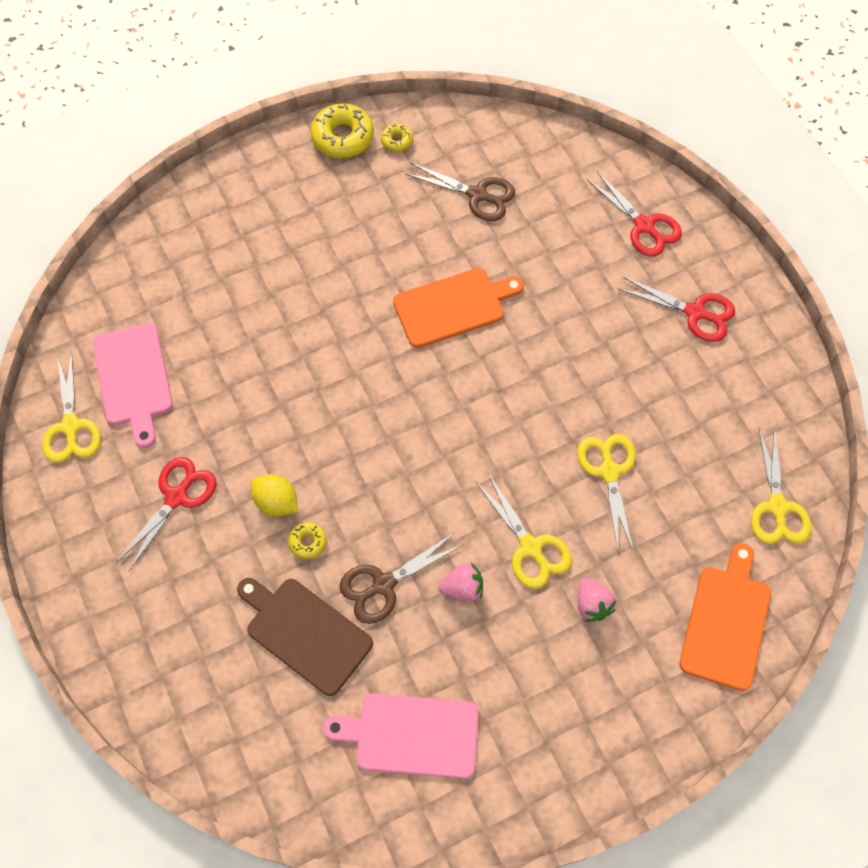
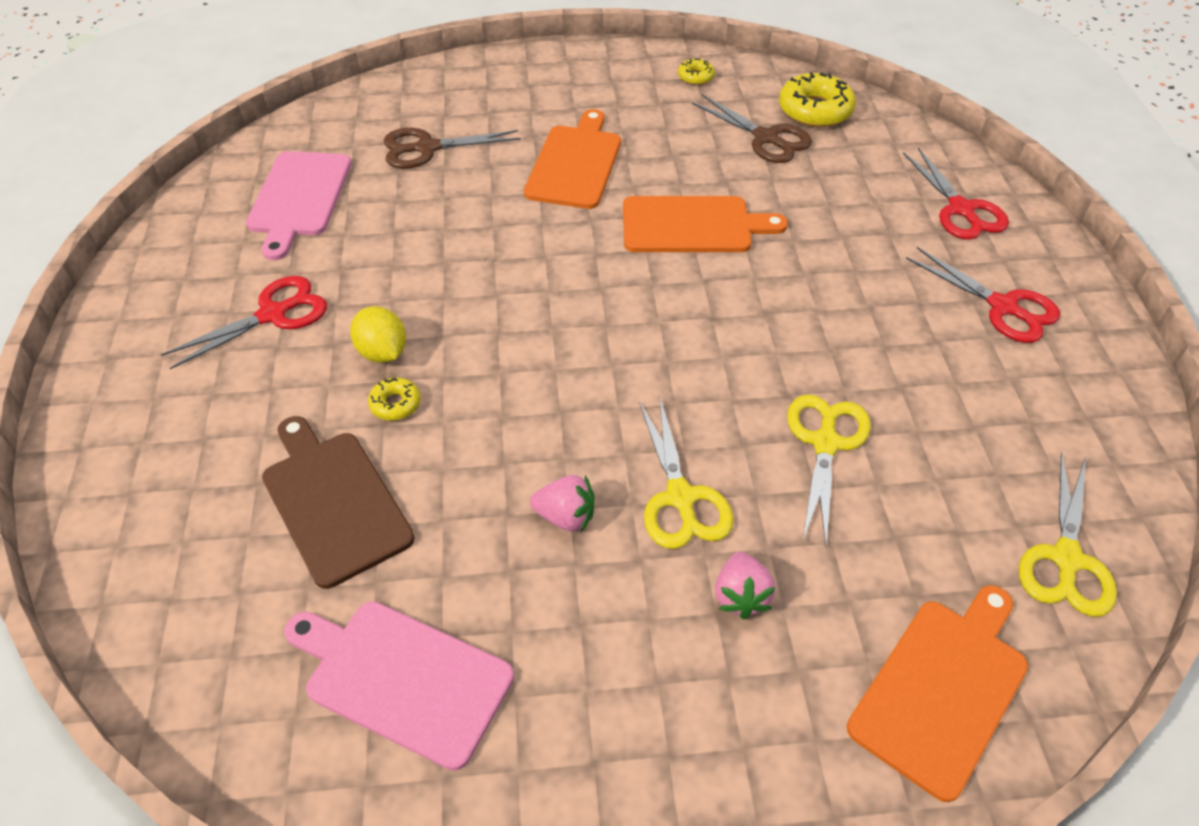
camera: 20 degrees right, 15 degrees down
(71, 427) = (206, 221): yellow scissors -> none
(338, 271) = (575, 164): none -> orange cutting board
(343, 137) = (638, 62): yellow donut -> yellow donut (815, 110)
(383, 585) = (462, 479): brown scissors -> brown scissors (426, 148)

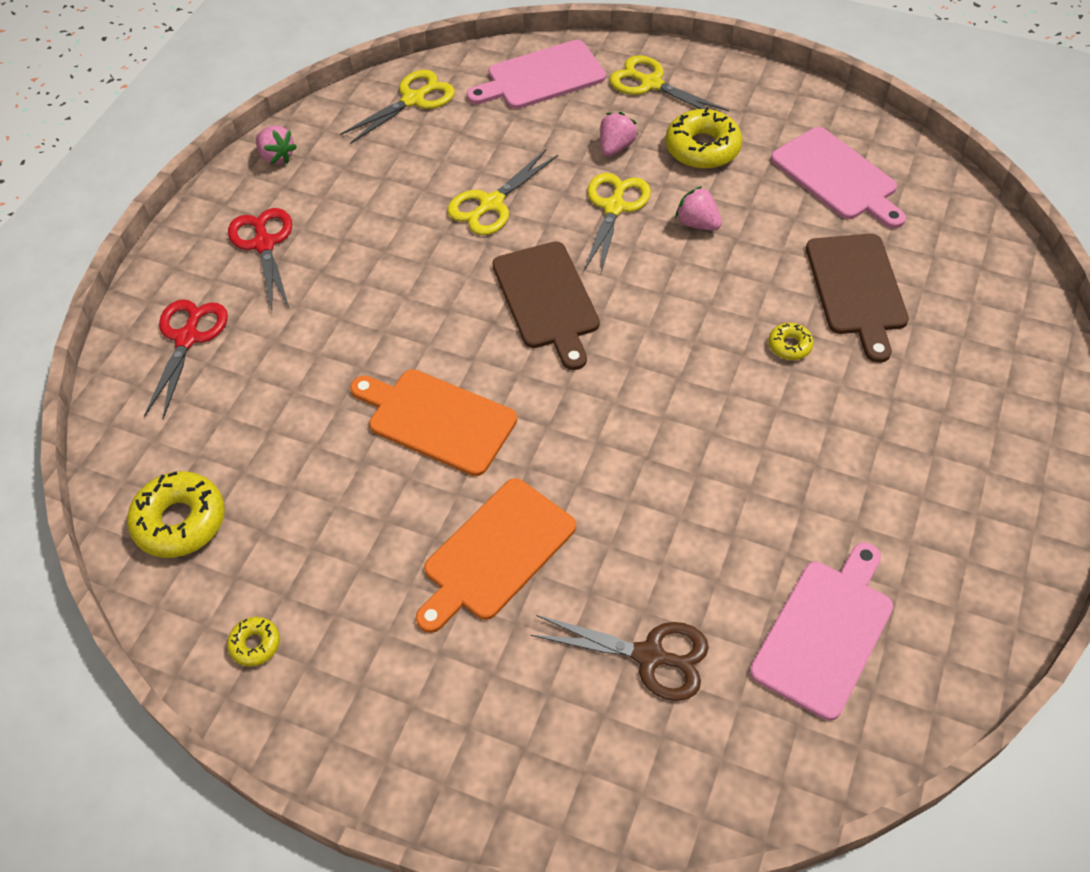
camera: 150 degrees left, 5 degrees up
(274, 314) = (878, 476): red scissors -> none
(382, 352) = (786, 396): yellow lemon -> none
(620, 648) = (702, 148): none -> yellow donut
(677, 358) = (547, 299): none -> brown cutting board
(766, 138) = (269, 502): brown scissors -> none
(772, 755) = (650, 84): none -> yellow scissors
(942, 689) = (541, 77): orange cutting board -> pink cutting board
(1116, 404) = (276, 157): none -> pink strawberry

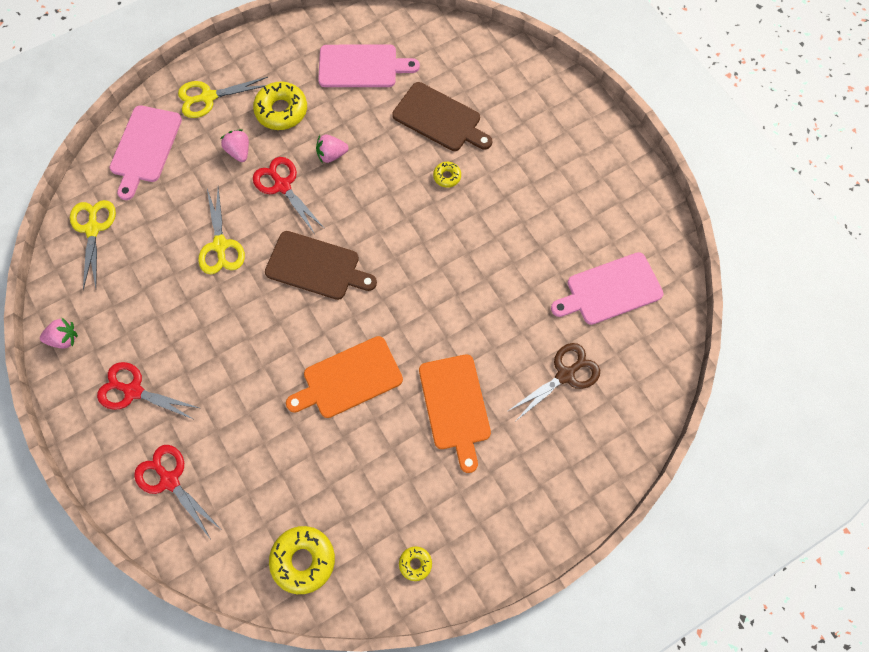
camera: 55 degrees left, 15 degrees up
(614, 207) = (282, 185): yellow scissors -> red scissors
(825, 632) = (610, 290): pink cutting board -> pink cutting board turned 90 degrees counterclockwise

